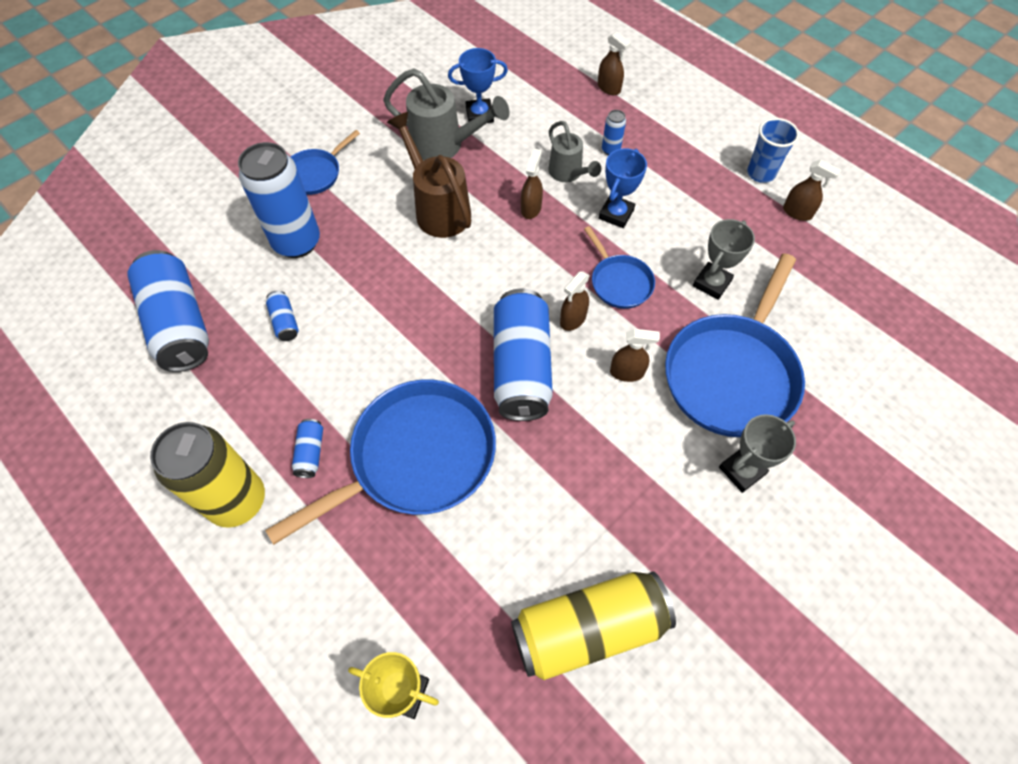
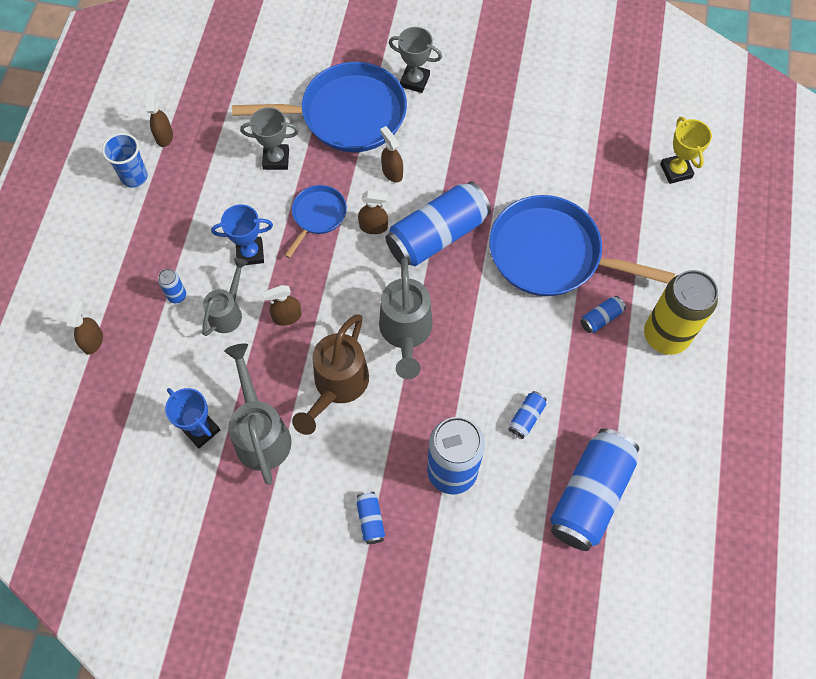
camera: 125 degrees left, 5 degrees up
(315, 174) = (370, 520): blue pan -> blue can
(442, 281) = (405, 333): none -> grey watering can
(588, 629) = (570, 107): yellow can -> none

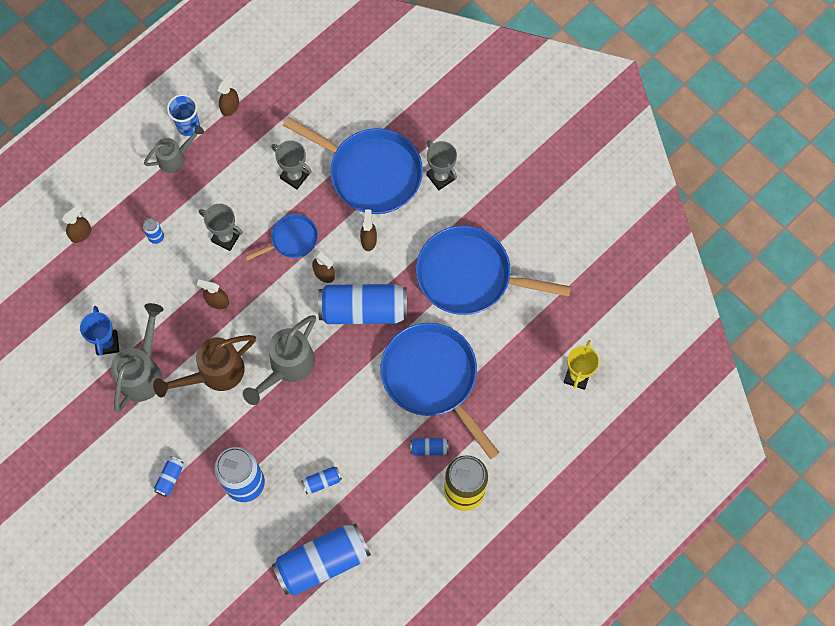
camera: 35 degrees right, 5 degrees up
(228, 312) = (181, 271): grey watering can -> grey watering can (176, 158)
(250, 253) = (226, 237): blue trophy -> grey trophy
(510, 146) = (469, 276): none -> blue pan

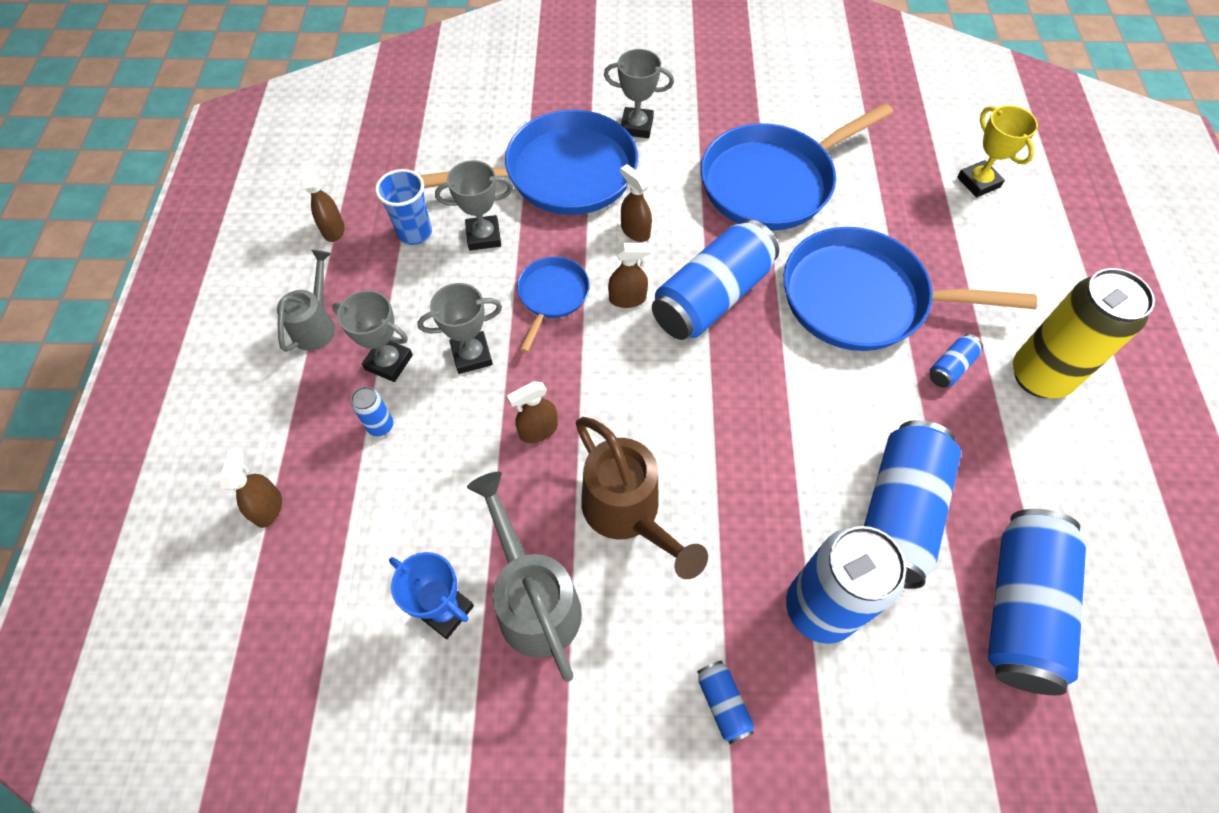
camera: 45 degrees left, 10 degrees down
(188, 126) = (300, 283): blue cup -> blue cup (415, 233)
(188, 207) = (389, 362): none -> grey trophy
(214, 374) = (628, 514): brown watering can -> brown watering can turned 45 degrees counterclockwise
(287, 367) = (704, 427): grey watering can -> none
(322, 481) = (897, 513): blue can -> blue can, size x2.37

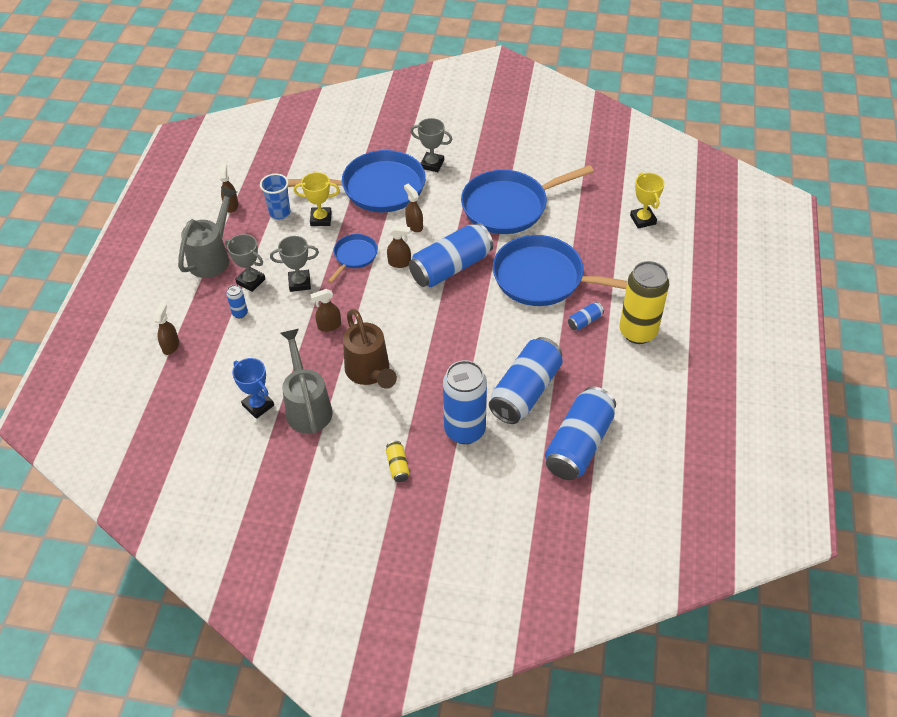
camera: 10 degrees right, 10 degrees down
(317, 325) = (213, 257): grey watering can -> grey watering can, size x1.58
(483, 236) = (321, 219): grey trophy -> yellow trophy
(723, 703) = (398, 466): blue can -> yellow can

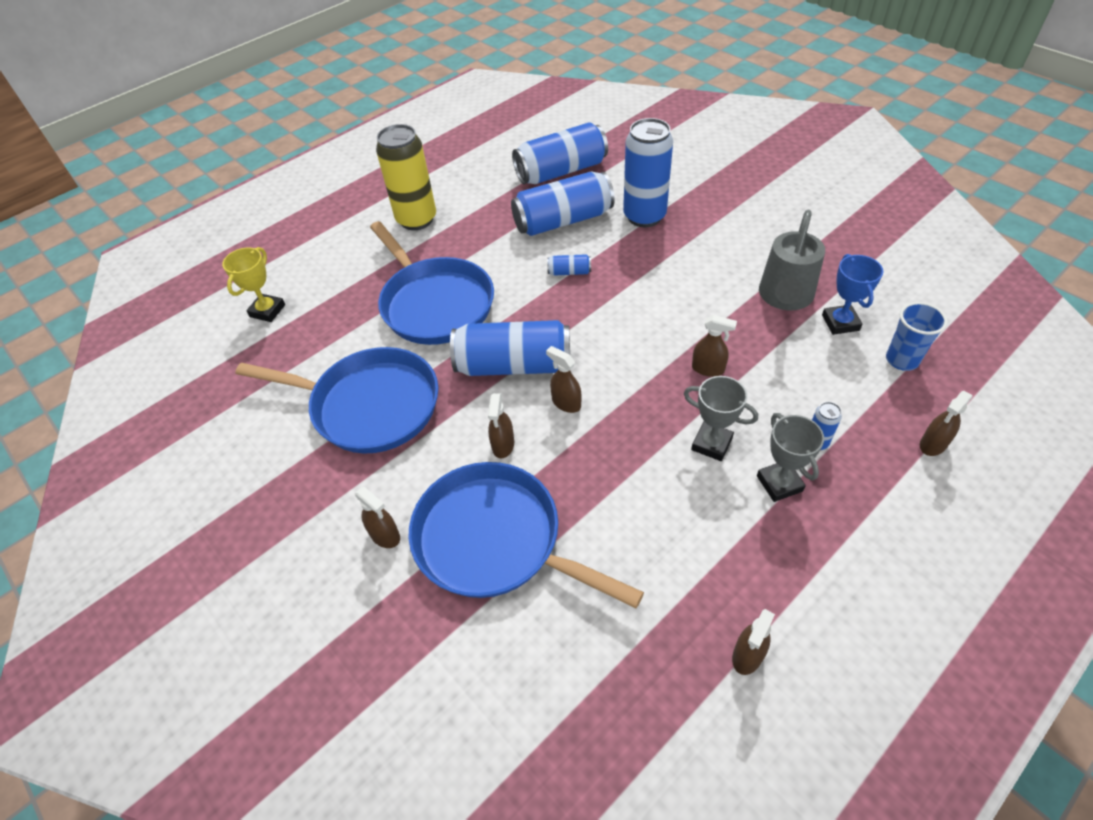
camera: 140 degrees left, 0 degrees up
(213, 257) = (822, 560): grey watering can -> none
(280, 213) = (672, 586): blue cup -> blue cup (902, 360)
(321, 219) = (617, 533): yellow trophy -> none
(354, 256) = (614, 443): blue pan -> none
(370, 373) = (696, 299): brown watering can -> none
(398, 466) = (726, 217): yellow can -> none
(432, 164) = (385, 535): grey trophy -> brown spray bottle
(585, 321) = (447, 248): blue can -> blue can (569, 272)

